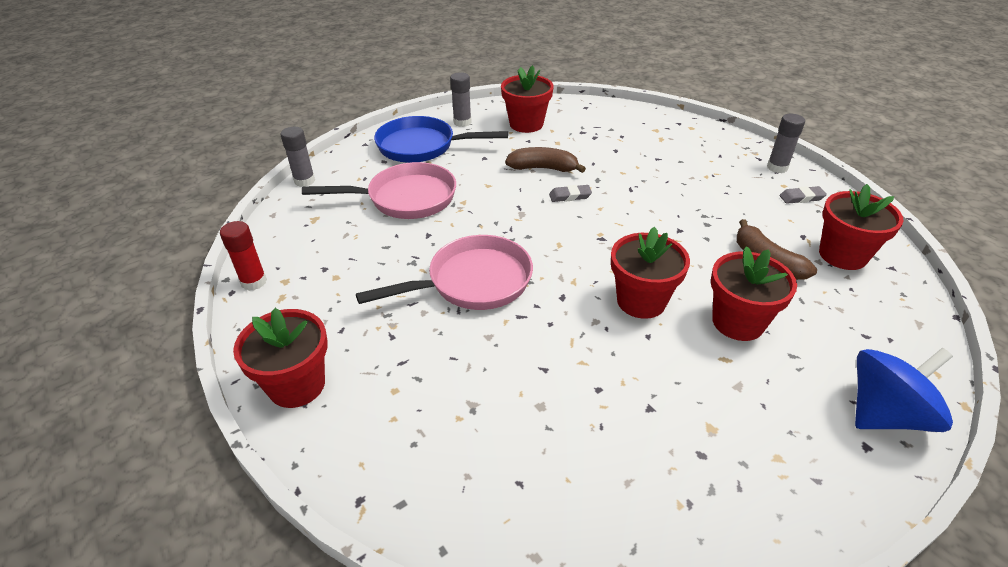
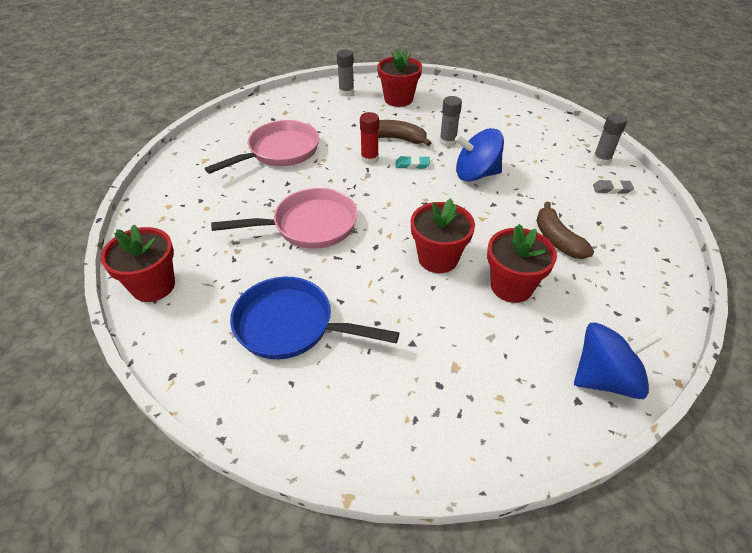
camera: 10 degrees right, 5 degrees up
(254, 282) = (145, 204): red glue stick -> red glue stick (369, 159)
(304, 181) = (206, 128): grey glue stick -> grey glue stick (447, 142)
(406, 198) = (280, 151): pink pan -> pink pan turned 45 degrees counterclockwise
(421, 146) = (306, 109): blue pan -> blue pan (291, 325)
(570, 196) = (412, 165): grey eraser -> turquoise eraser
(647, 198) = (476, 174): none -> blue spinning top
(842, 255) = (627, 243): red flower pot -> none

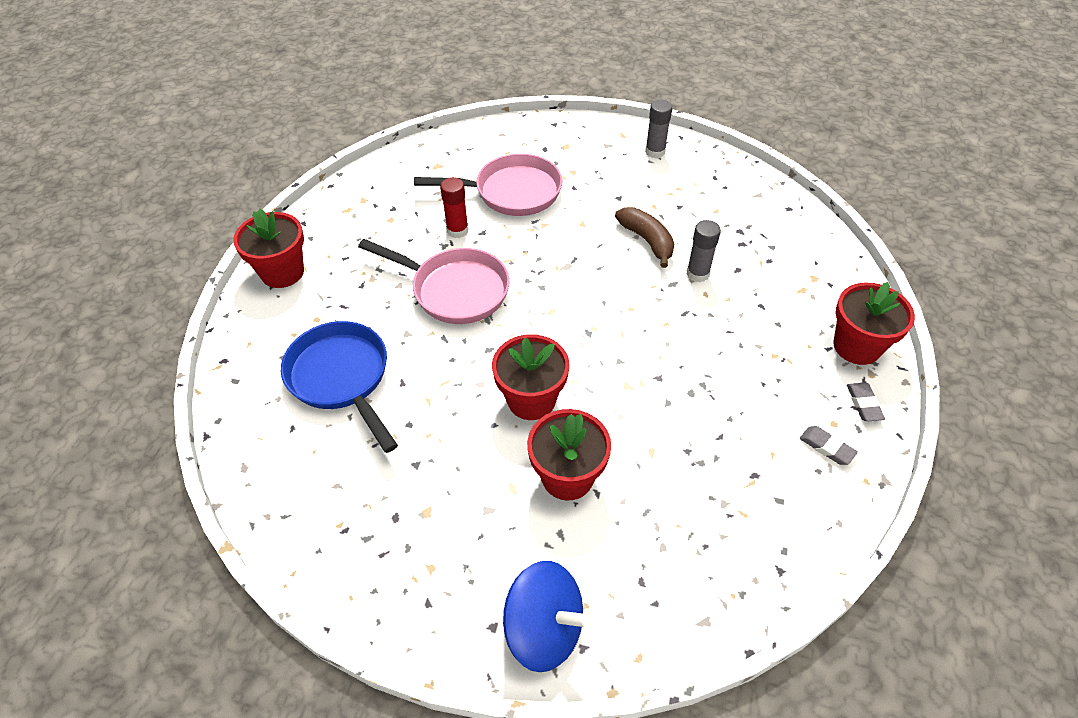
camera: 40 degrees right, 5 degrees up
(369, 159) = (589, 249): red glue stick -> red glue stick (457, 230)
(398, 99) = (704, 189): red flower pot -> red flower pot (857, 346)
(412, 165) = (625, 280): turquoise eraser -> none
(476, 174) = (682, 331): blue spinning top -> none
(557, 239) = (679, 462): brown banana -> none
(601, 160) = (863, 404): grey glue stick -> grey eraser

